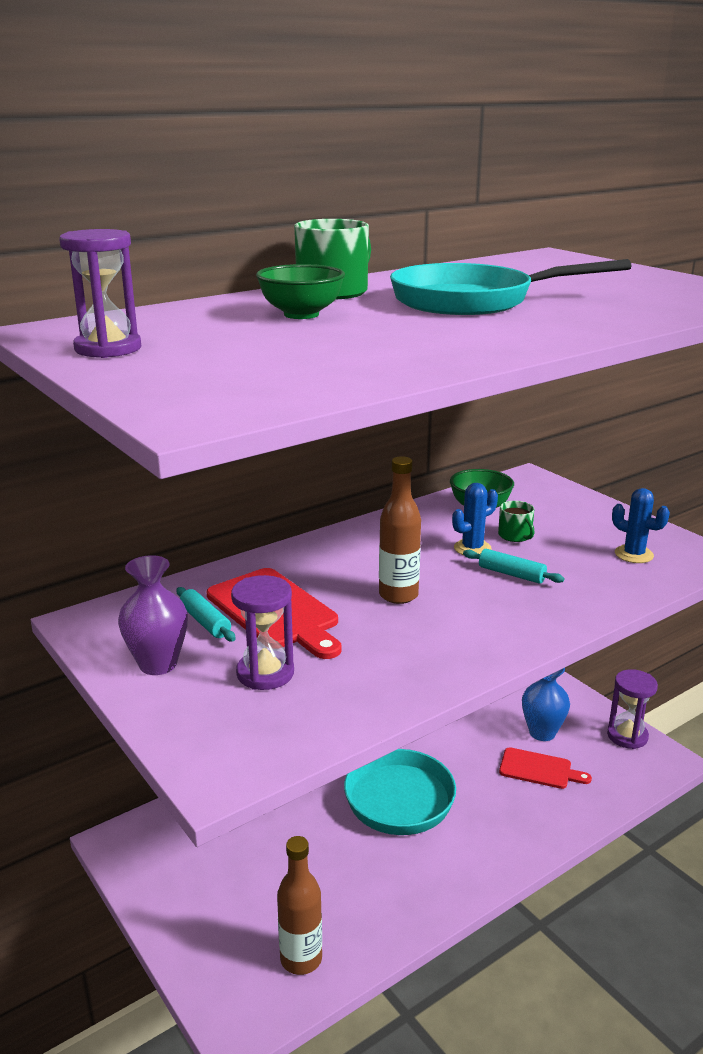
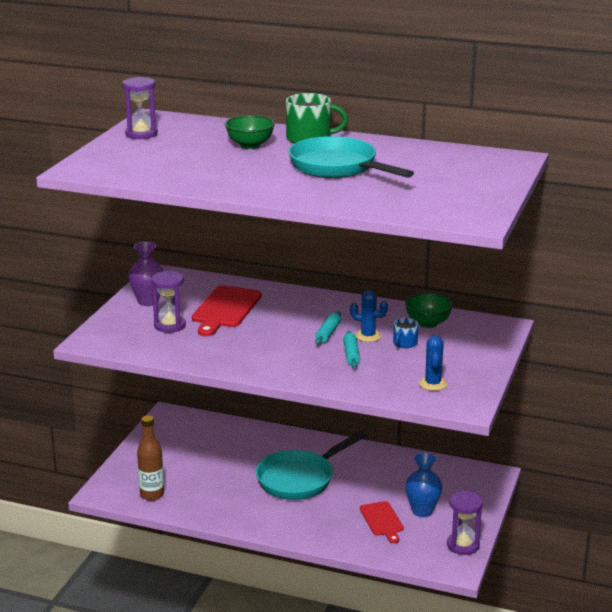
camera: 55 degrees right, 0 degrees up
(205, 622) = (194, 298): turquoise rolling pin -> turquoise rolling pin (328, 333)
(398, 595) = (283, 332): brown bottle -> none
(515, 535) = (404, 343): green mug -> blue mug

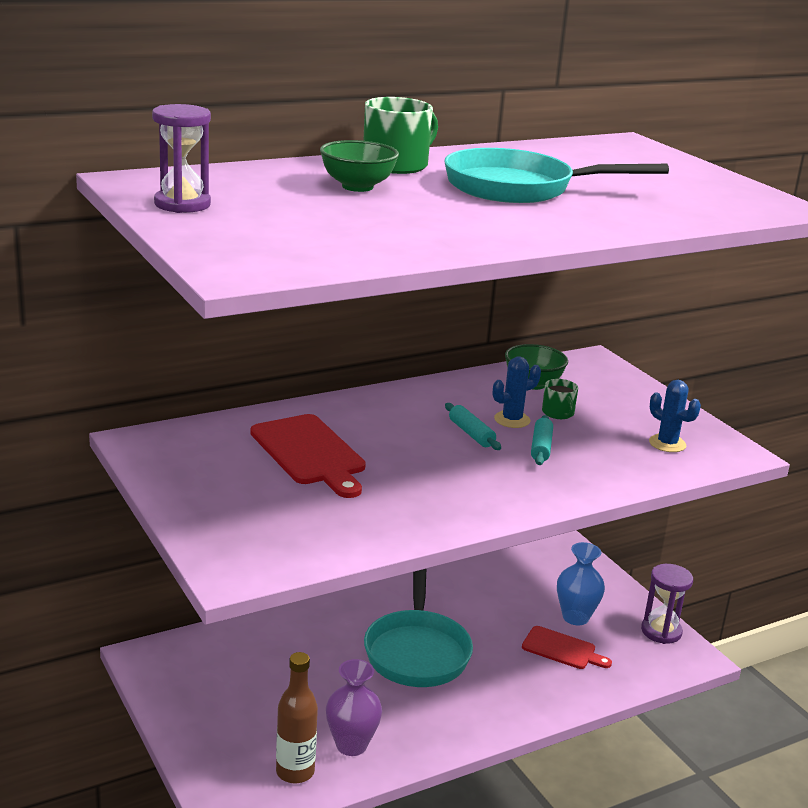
camera: 50 degrees left, 0 degrees up
(148, 301) = (196, 484): purple vase -> purple vase (351, 745)
(170, 325) = (289, 502): purple hourglass -> none
(351, 354) = (541, 447): turquoise rolling pin -> turquoise rolling pin turned 60 degrees clockwise
(404, 343) = (558, 413): blue mug -> green mug

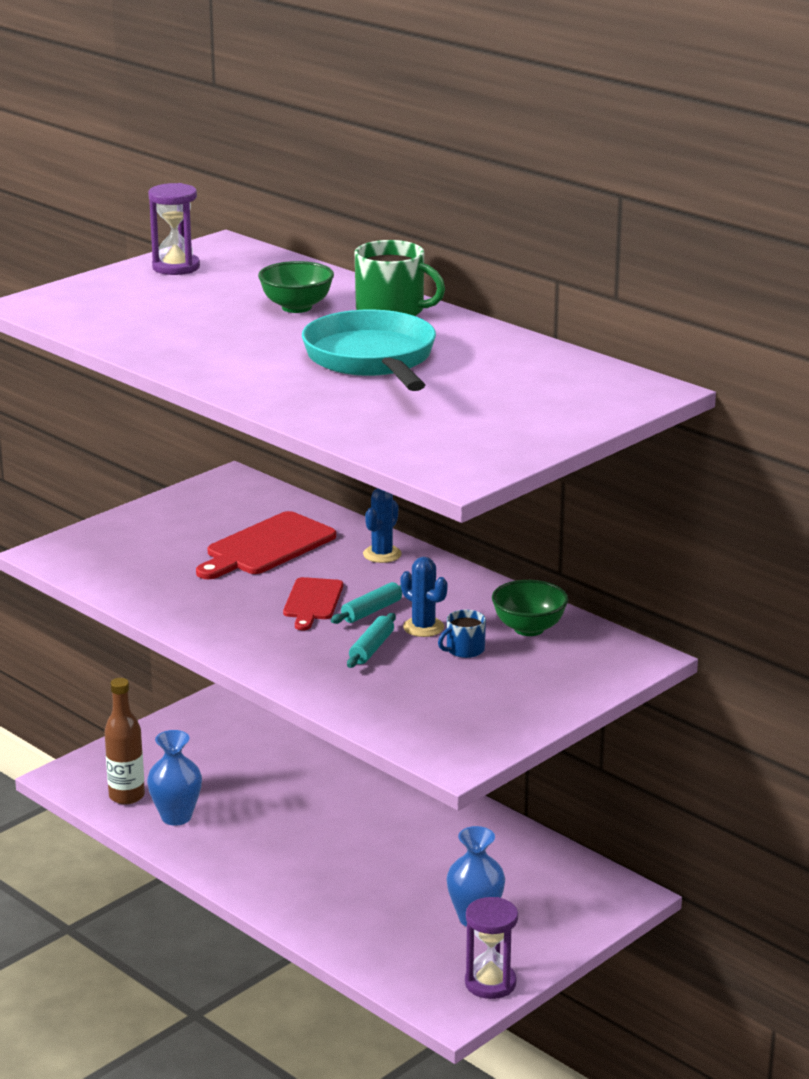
camera: 75 degrees right, 0 degrees up
(351, 745) = (176, 817): purple vase -> blue vase
(417, 651) = (341, 827): turquoise pan -> none
(541, 447) = (371, 648): turquoise rolling pin -> turquoise rolling pin turned 60 degrees counterclockwise
(558, 413) = (464, 650): green mug -> blue mug
(562, 649) = (405, 916): red cutting board -> red cutting board (312, 602)
(667, 444) = (442, 716): blue cactus -> blue cactus (382, 554)

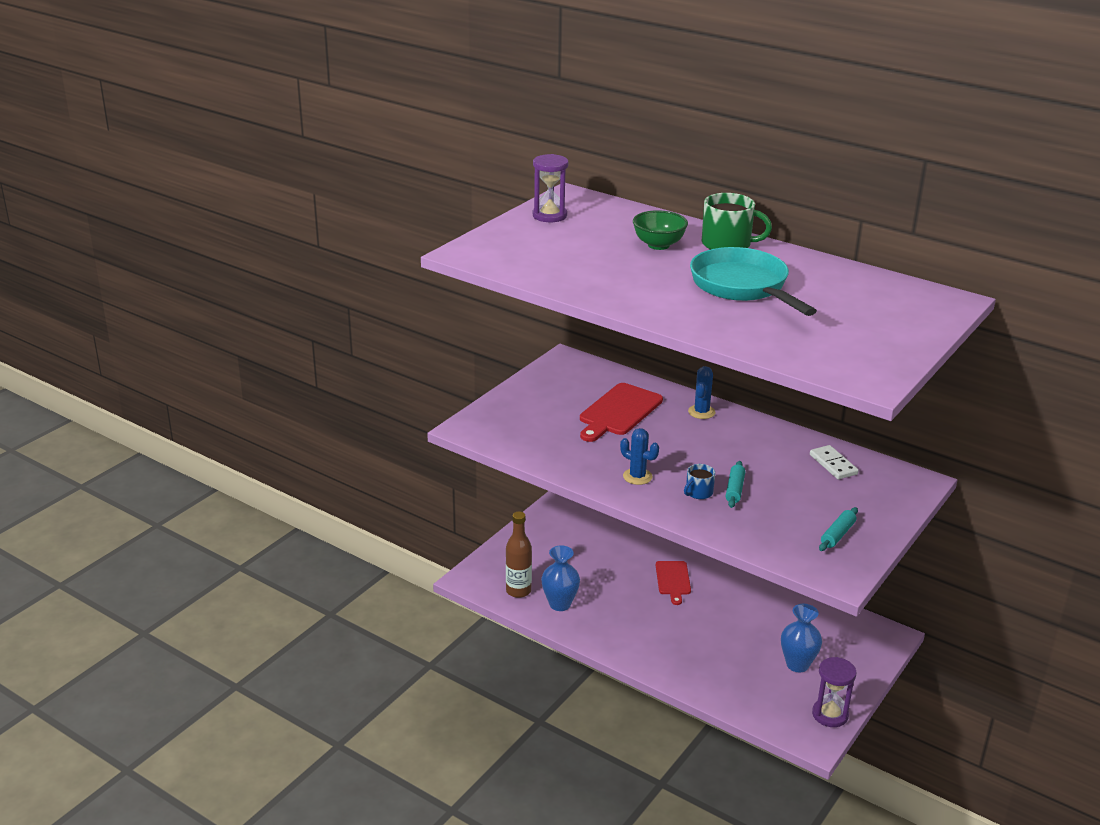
camera: 10 degrees left, 5 degrees up
(312, 602) = (674, 454): red cutting board -> red cutting board (673, 580)
(371, 611) = (718, 459): turquoise rolling pin -> turquoise rolling pin (837, 534)
(423, 627) = (761, 469): blue cactus -> blue cactus (637, 476)
(464, 650) = (798, 485): blue mug -> blue mug (698, 492)
(529, 629) = (833, 464): green bowl -> white domino

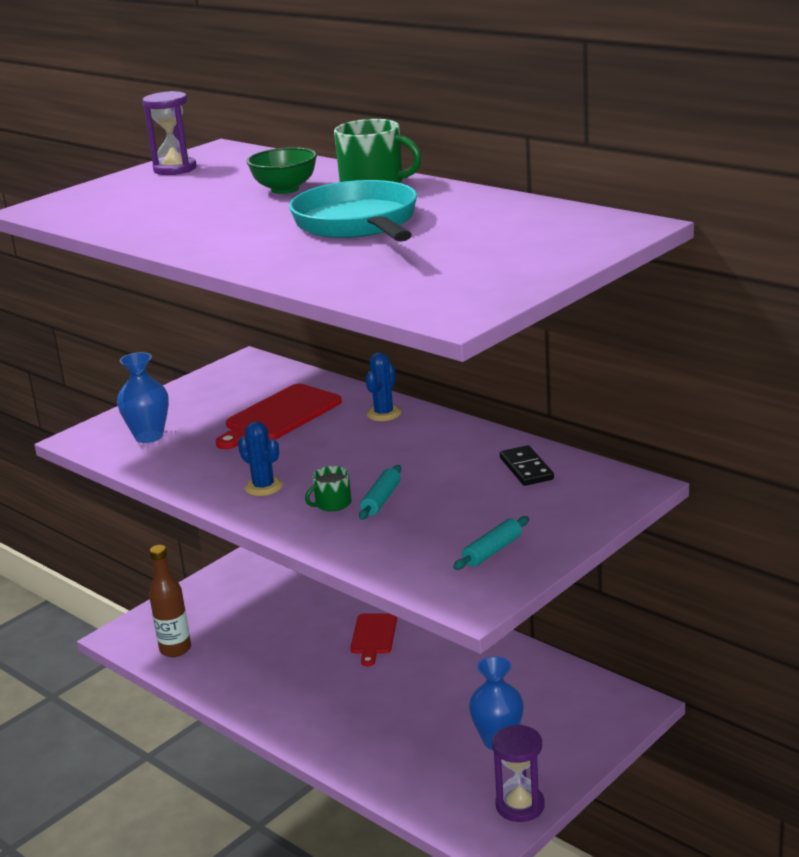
camera: 10 degrees right, 5 degrees down
(560, 604) = (220, 665): blue vase -> blue vase (149, 436)
(698, 492) = (332, 504): blue mug -> green mug
(833, 464) = (526, 469): white domino -> black domino

